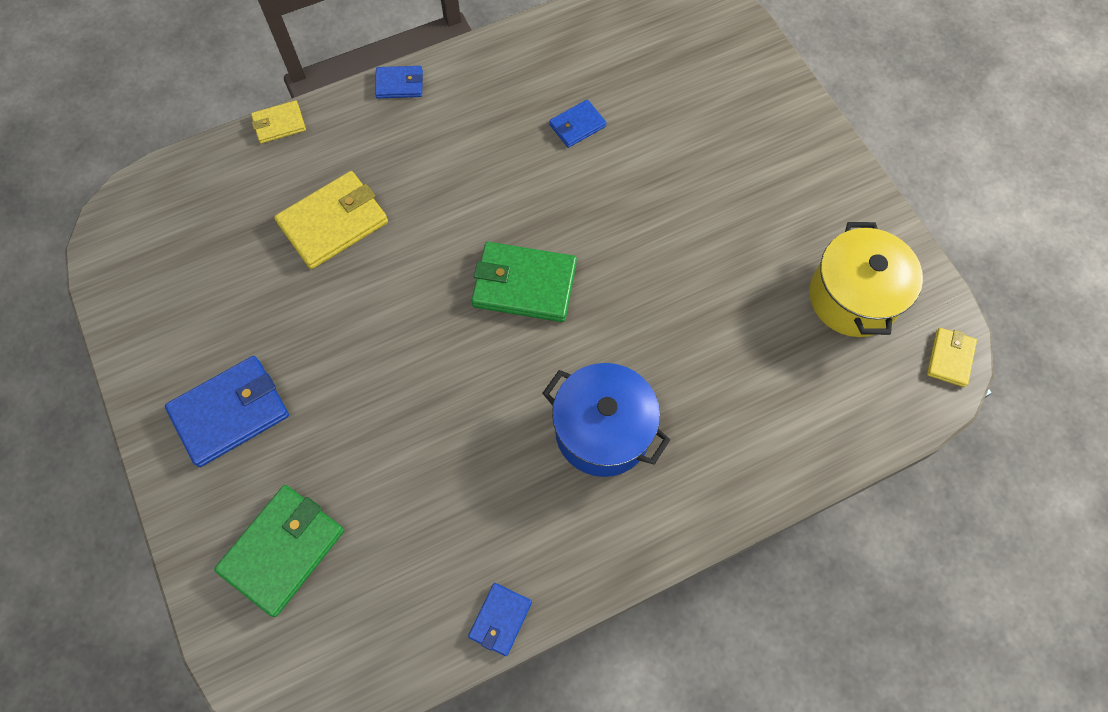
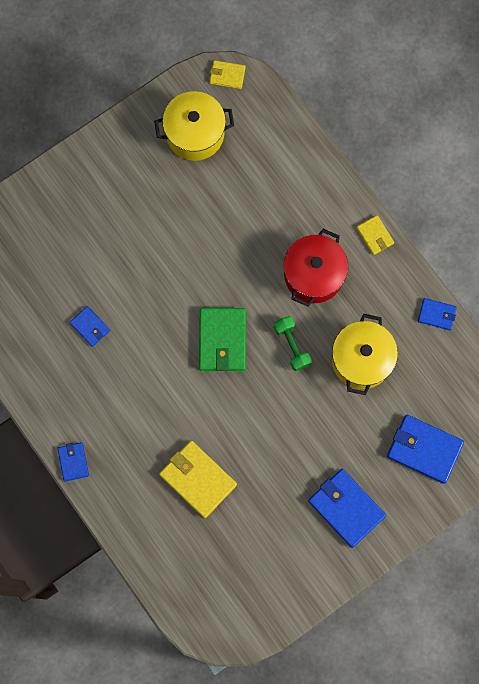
camera: 100 degrees left, 10 degrees up
(279, 124) = (122, 541): yellow wallet -> yellow wallet (375, 235)
(283, 550) = (424, 449): green wallet -> blue wallet
(451, 479) = (361, 360): none -> yellow pot
(496, 379) = (292, 345): none -> green dumbbell
(602, 431) = (313, 275): blue pot -> red pot

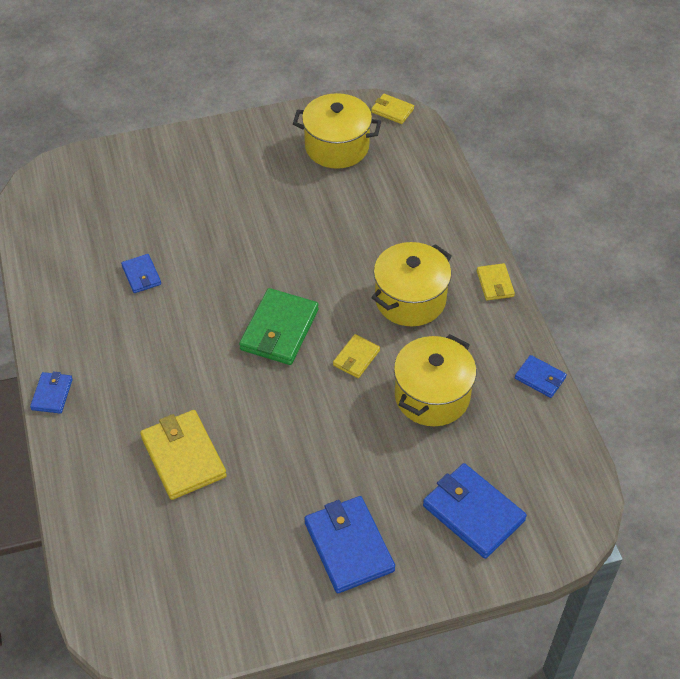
camera: 20 degrees right, 25 degrees down
(292, 345) = (356, 358): green dumbbell -> yellow wallet
(313, 275) = (410, 299): red pot -> yellow pot

